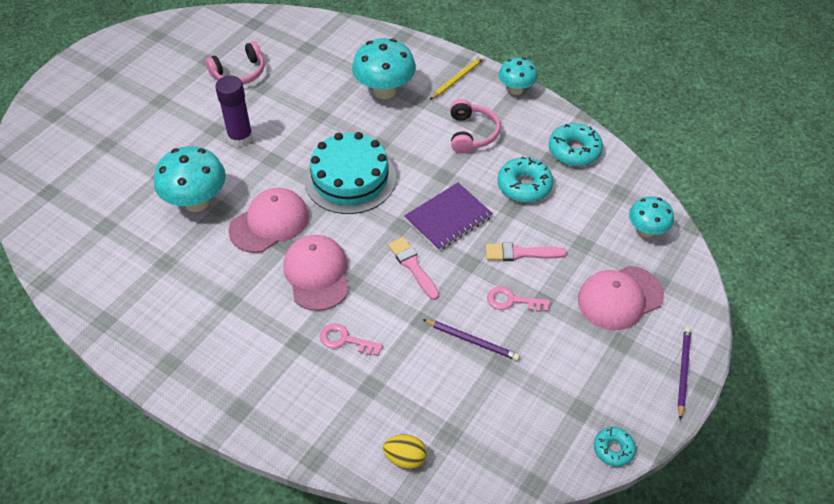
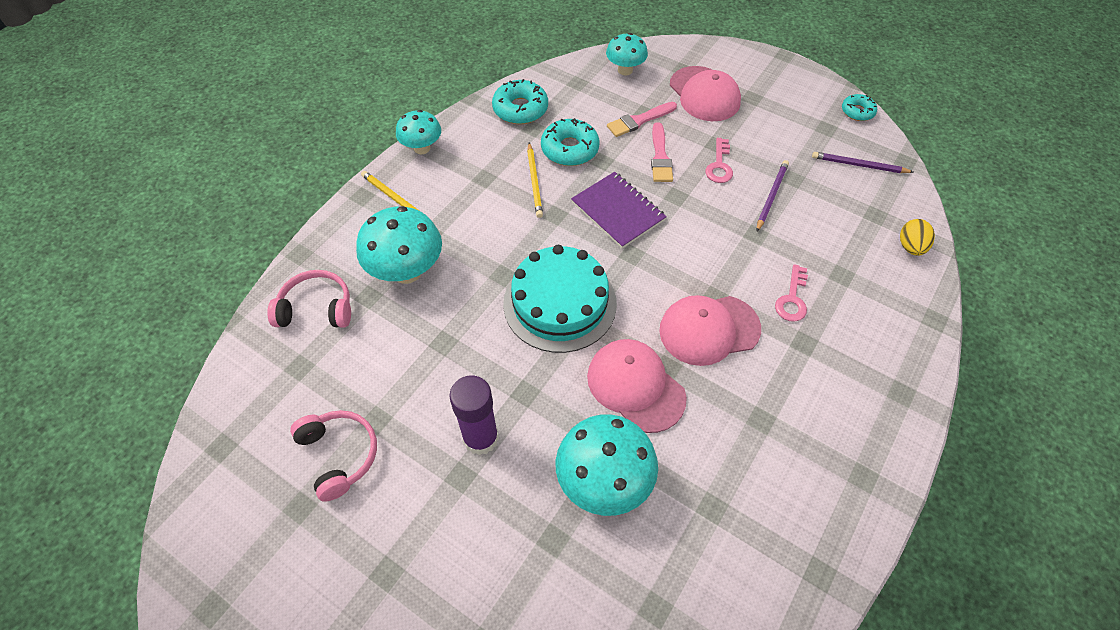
camera: 90 degrees left, 5 degrees up
(413, 266) = (686, 242): pink brush -> pink brush (639, 120)
(471, 133) = (490, 188): pink headphones -> pink headphones (316, 308)
(481, 162) = (534, 182): none -> yellow pencil
(683, 372) = (774, 66): purple pencil -> purple pencil (859, 165)

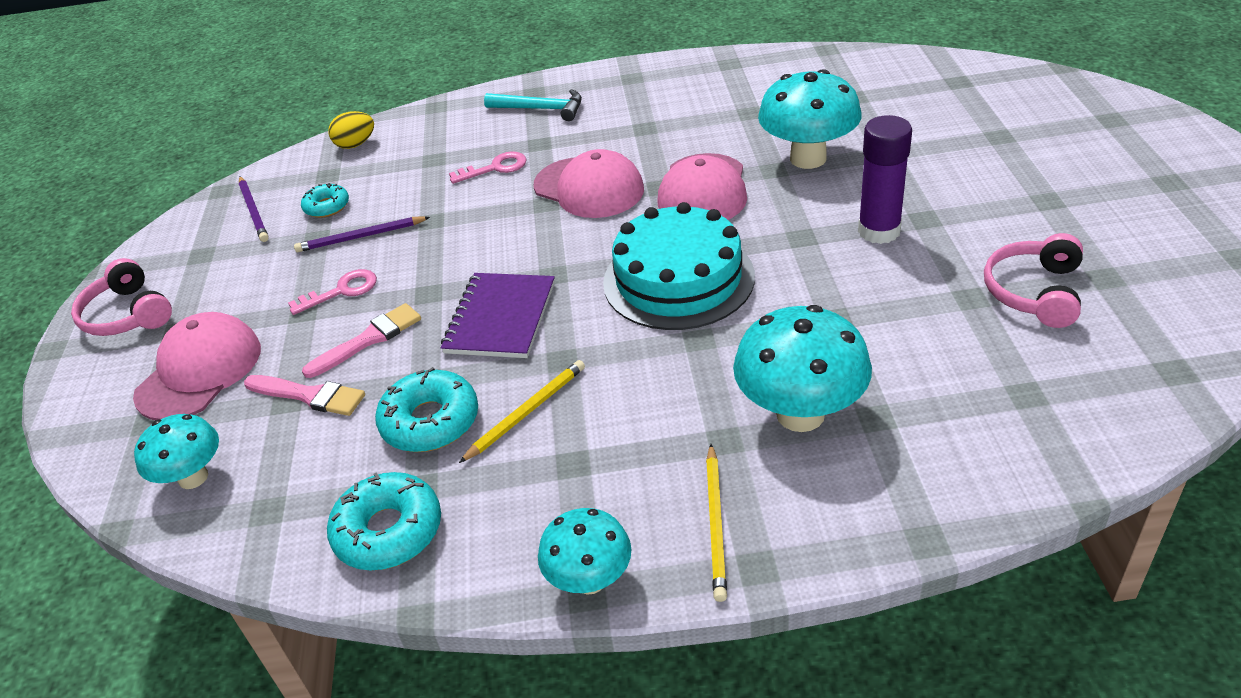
camera: 125 degrees left, 15 degrees down
(316, 308) = (956, 446): pink headphones -> pink headphones (128, 314)
(857, 112) = (149, 248): turquoise donut -> turquoise donut (327, 207)
(863, 378) = (541, 109): none -> turquoise hammer

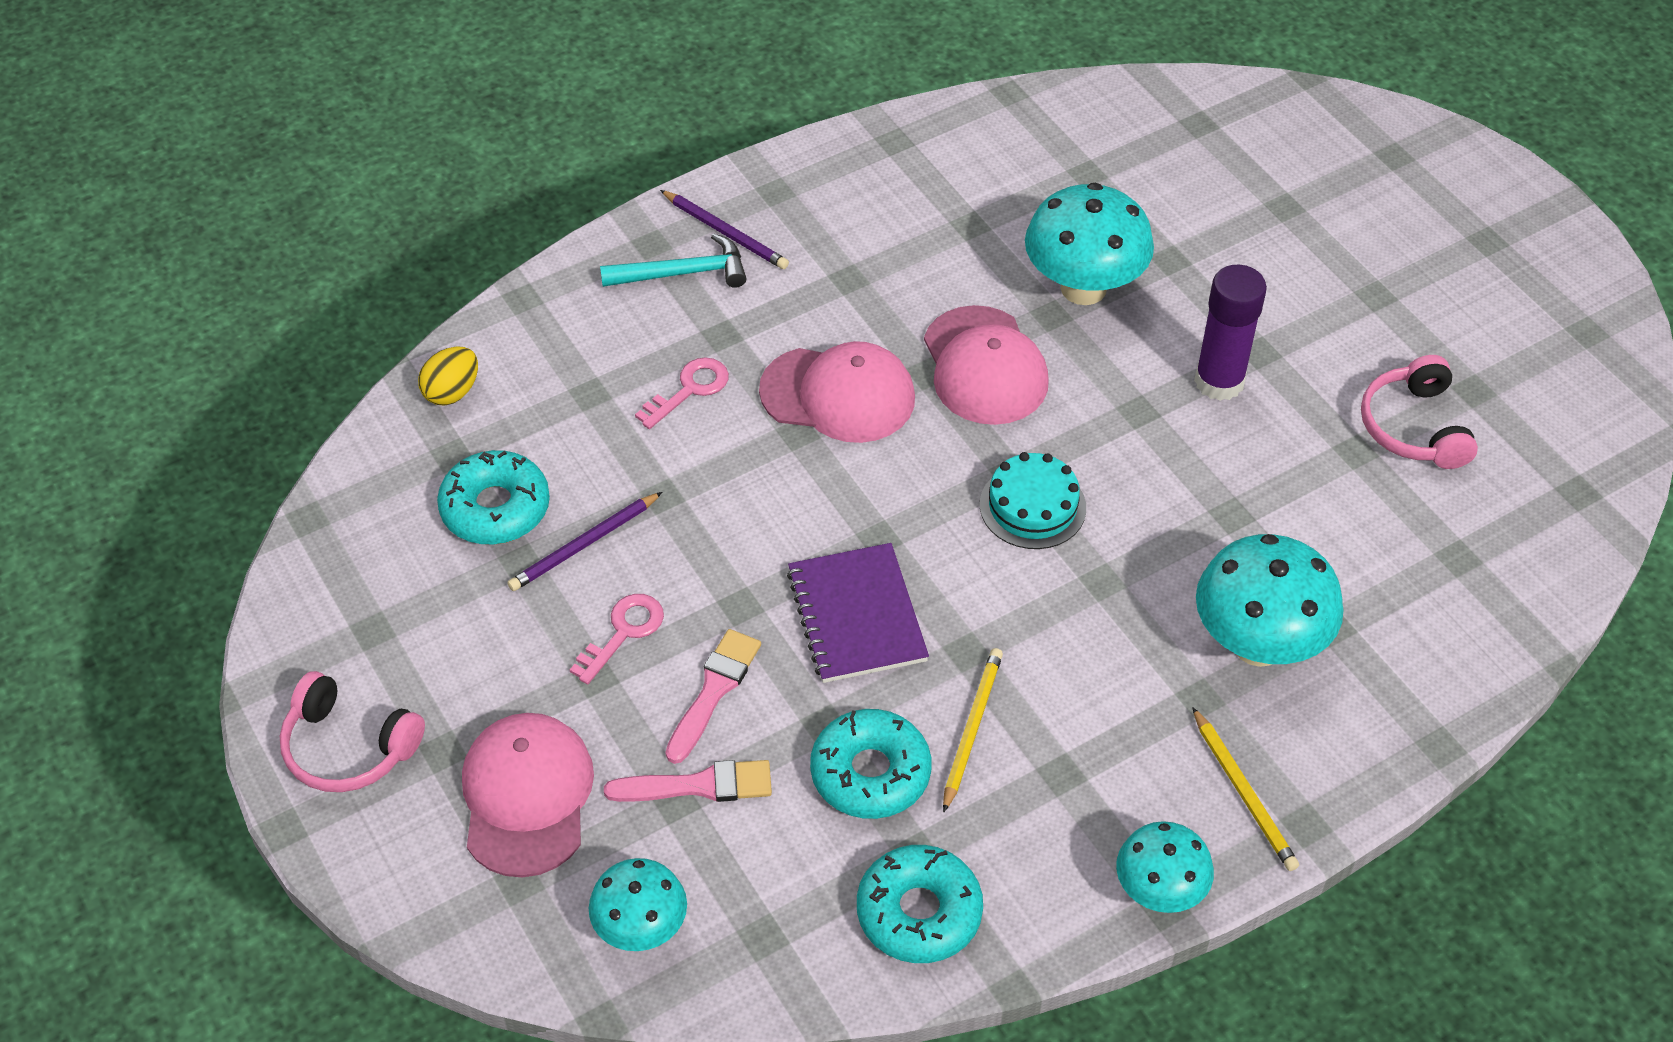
camera: 30 degrees left, 10 degrees up
(254, 211) = (390, 541): purple pencil -> purple pencil (726, 232)
(327, 207) = (495, 508): turquoise donut -> turquoise donut, size x1.65
(678, 279) = (1032, 506): turquoise cake -> turquoise cake, size x0.58

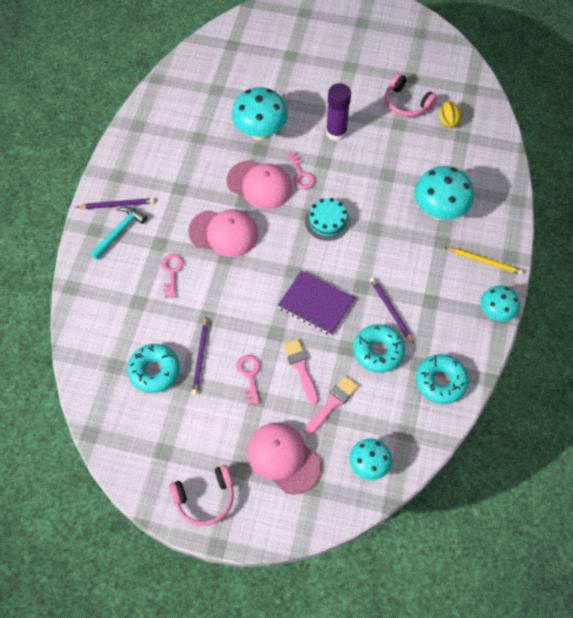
camera: 45 degrees left, 10 degrees up
(452, 392) = (87, 343): yellow egg -> yellow egg (447, 121)
(838, 395) = (224, 233): pink cap -> pink cap turned 45 degrees clockwise
(971, 729) = (390, 310): yellow pencil -> purple pencil
(1075, 401) = (301, 174): none -> pink key

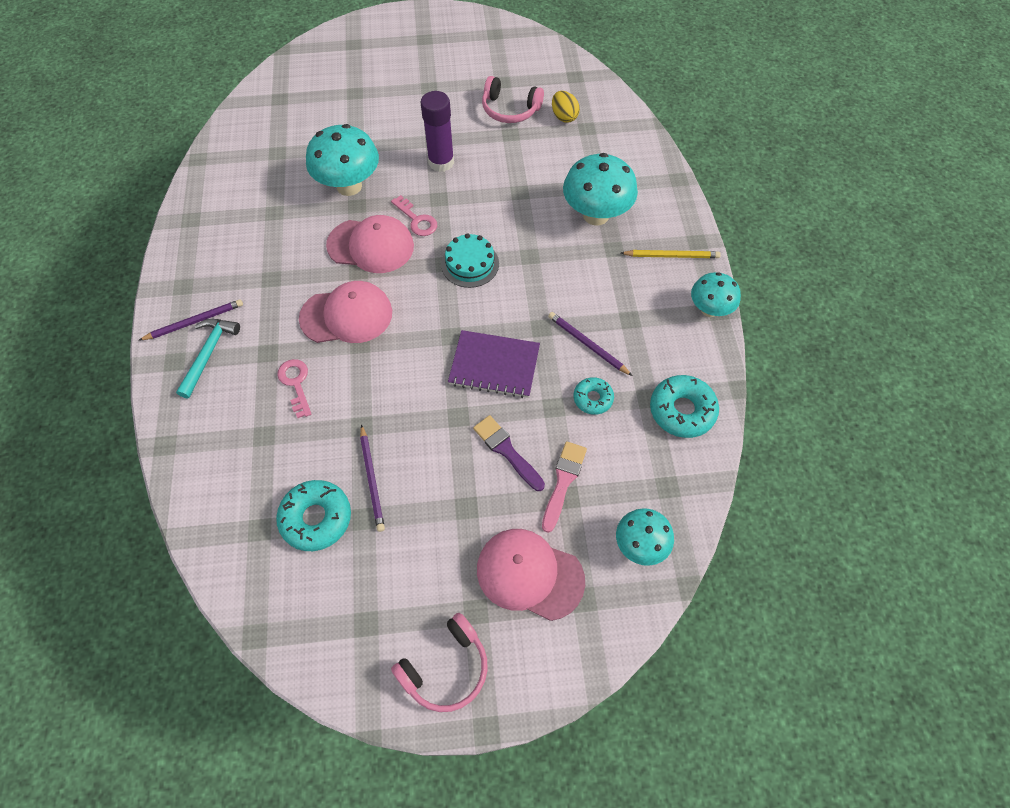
camera: 20 degrees left, 0 degrees up
(249, 375) = (444, 482): pink key -> none
(301, 368) = (506, 451): pink brush -> purple brush
(378, 351) = (593, 398): turquoise donut -> turquoise donut, size x0.61

